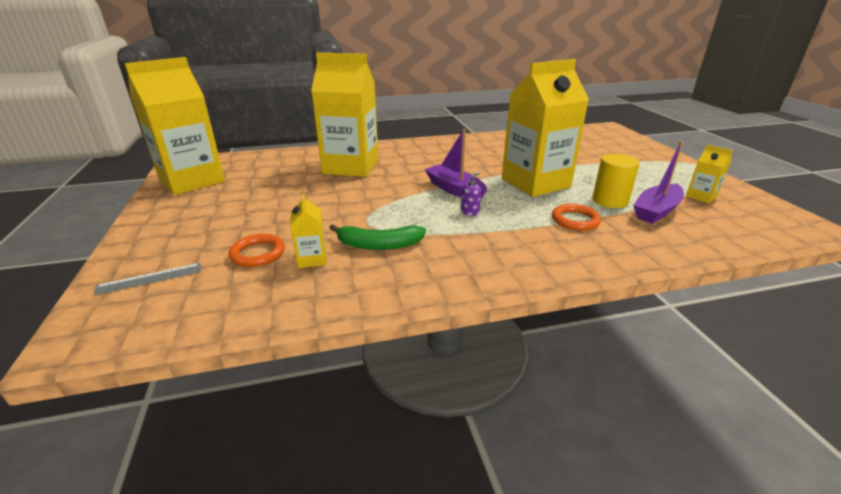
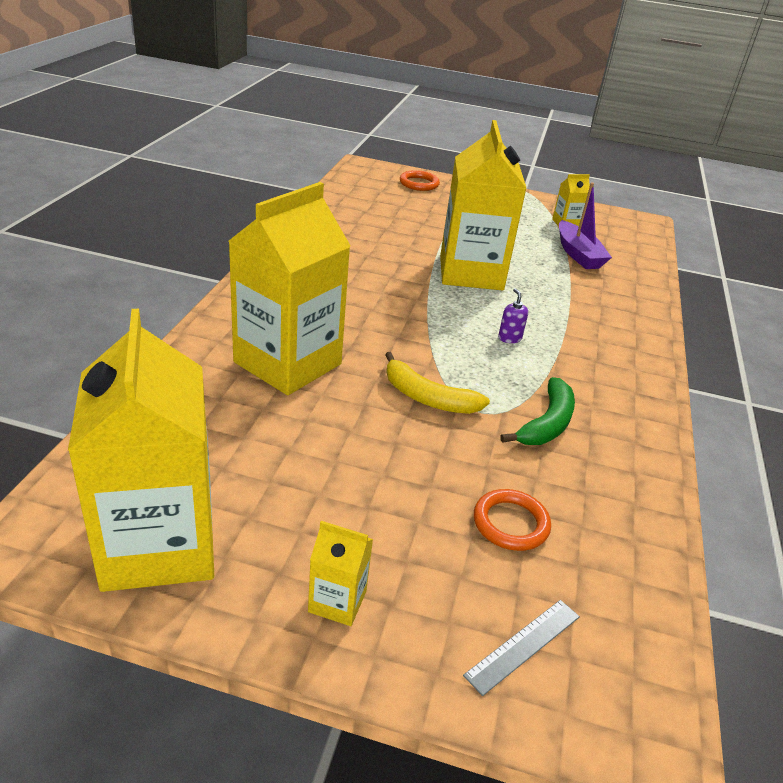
camera: 65 degrees left, 5 degrees up
(149, 278) = (523, 645): grey ruler -> grey ruler turned 45 degrees clockwise
(312, 259) = (551, 481): yellow carton -> yellow carton (337, 601)
(362, 204) = (428, 398): none -> yellow banana
(455, 190) = (444, 322): purple boat -> none
(575, 220) = (569, 296): orange ring -> orange ring (419, 184)
(610, 201) = (543, 261): yellow cylinder -> none

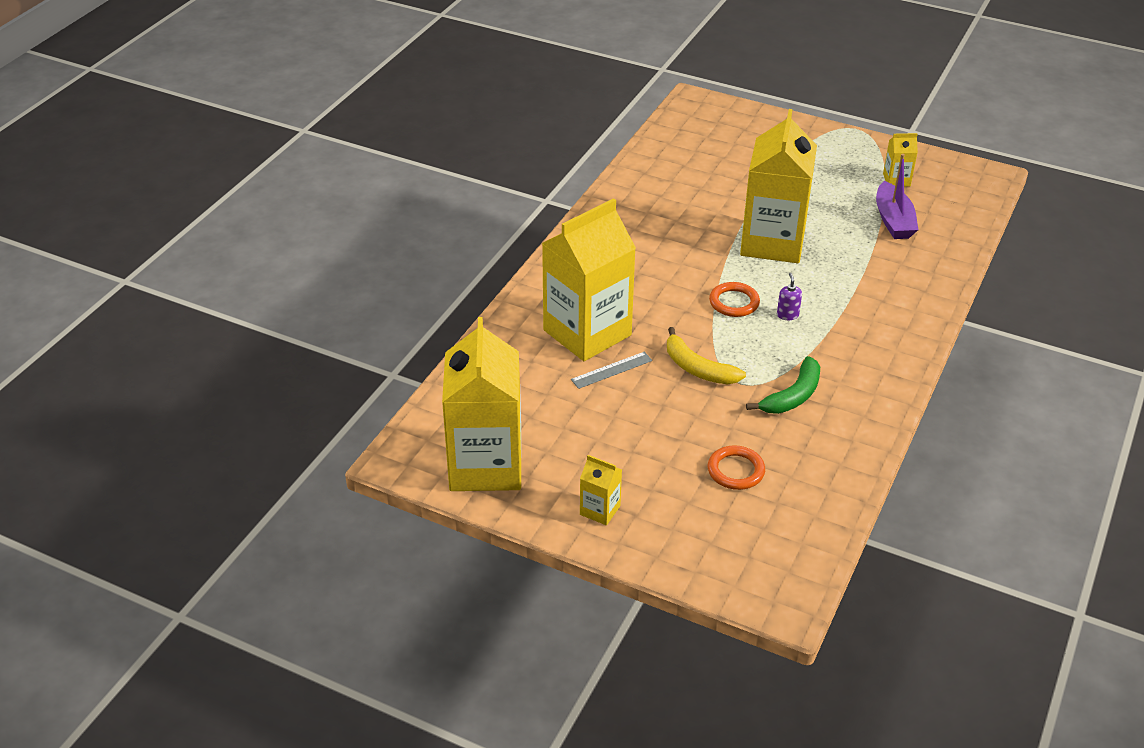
camera: 15 degrees right, 5 degrees up
(419, 184) = (749, 125): orange ring -> orange ring (734, 302)
(523, 645) = (719, 547): grey ruler -> grey ruler (611, 370)

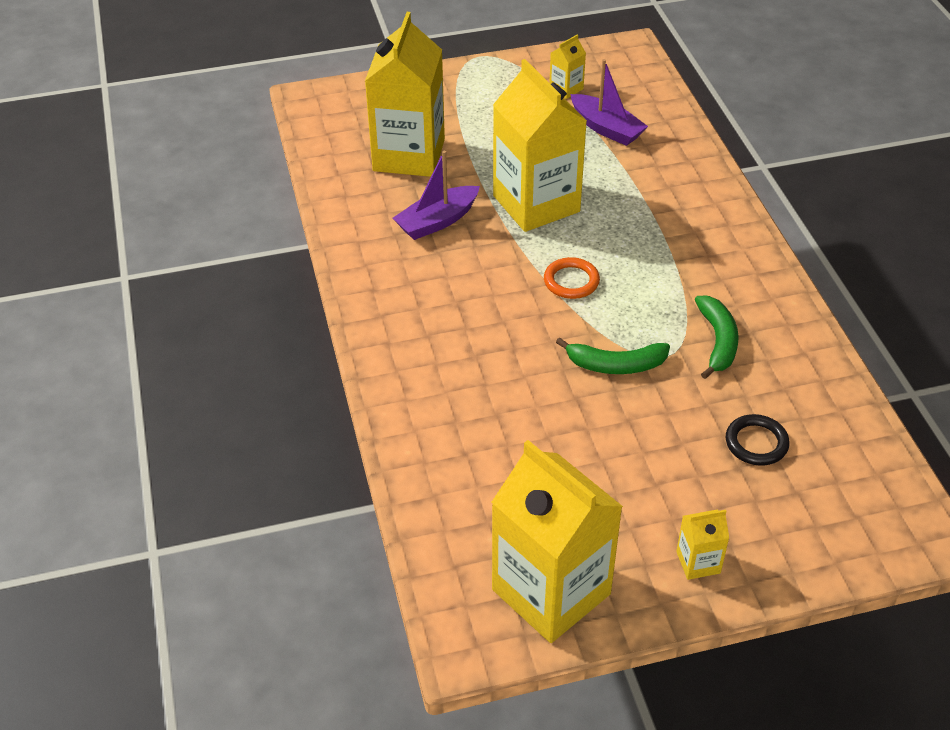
camera: 40 degrees left, 5 degrees up
(587, 333) = (482, 391): yellow carton -> yellow carton (409, 155)
(611, 370) = (547, 415): grey ruler -> none
(687, 218) = (437, 221): none -> purple boat
(698, 368) = (616, 365): yellow banana -> green banana
(736, 470) = (756, 443): orange ring -> black ring
(787, 315) = (627, 267): purple soap dispenser -> none

